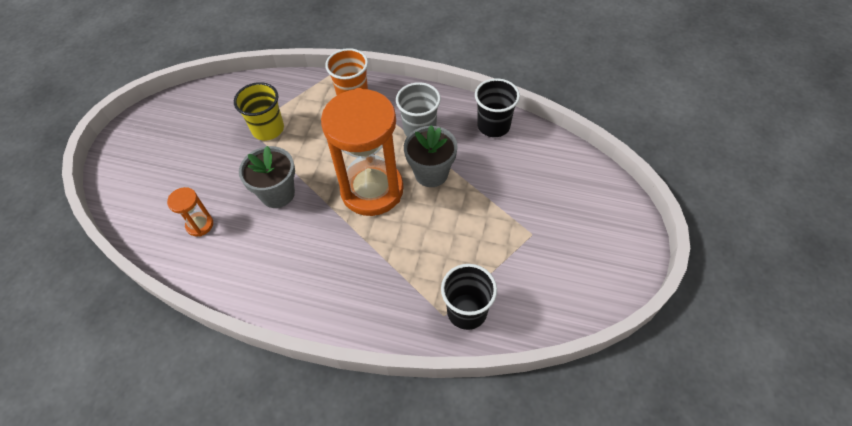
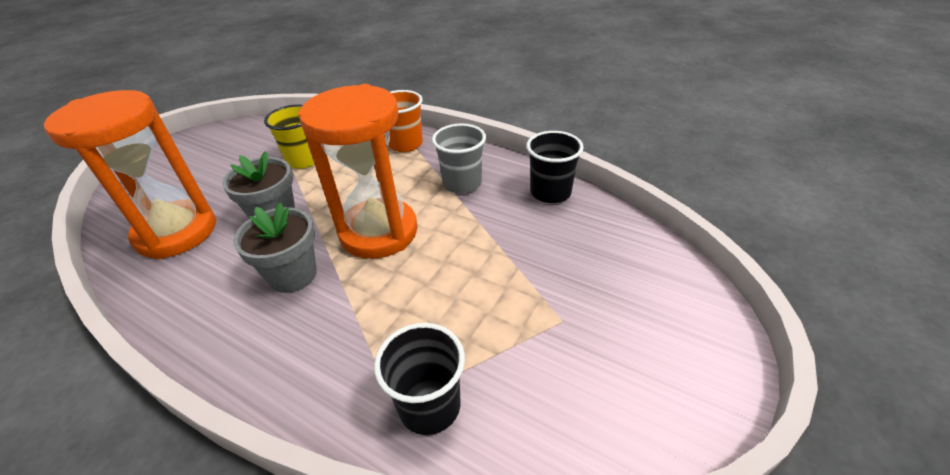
camera: 15 degrees right, 15 degrees down
(200, 225) = (176, 232): orange hourglass -> orange hourglass, size x2.39
(431, 173) = (456, 227): grey flower pot -> grey flower pot (293, 275)

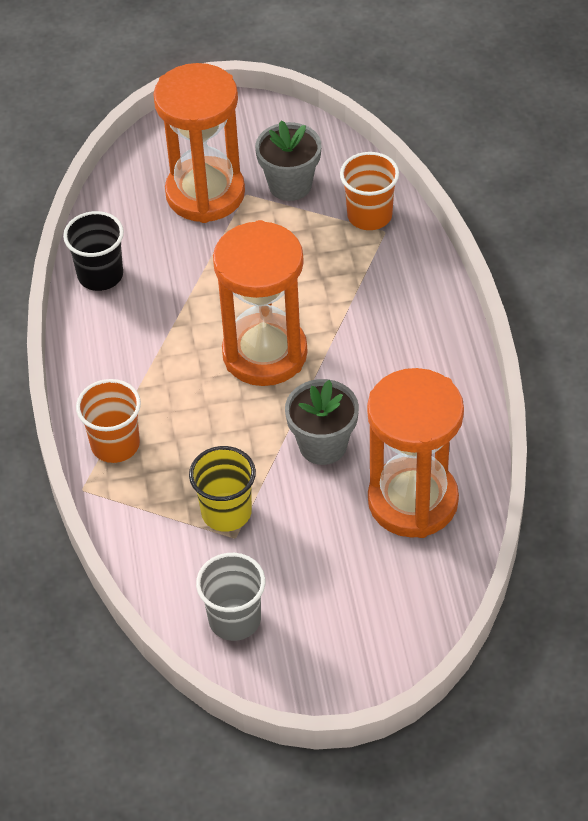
camera: 130 degrees left, 10 degrees up
(293, 275) = (361, 367): grey flower pot -> grey flower pot (290, 185)
(429, 406) = (369, 215): black cup -> orange cup
(462, 183) = (143, 345): grey cup -> grey cup (234, 619)
(589, 292) = (205, 193): none -> orange hourglass

